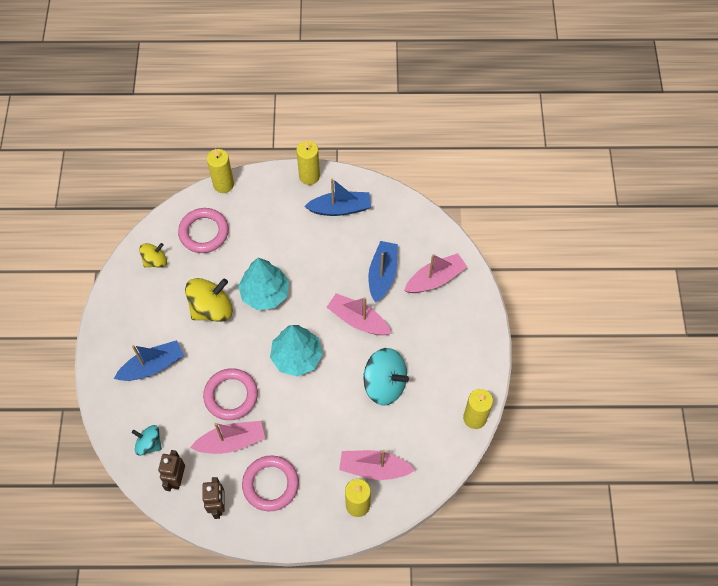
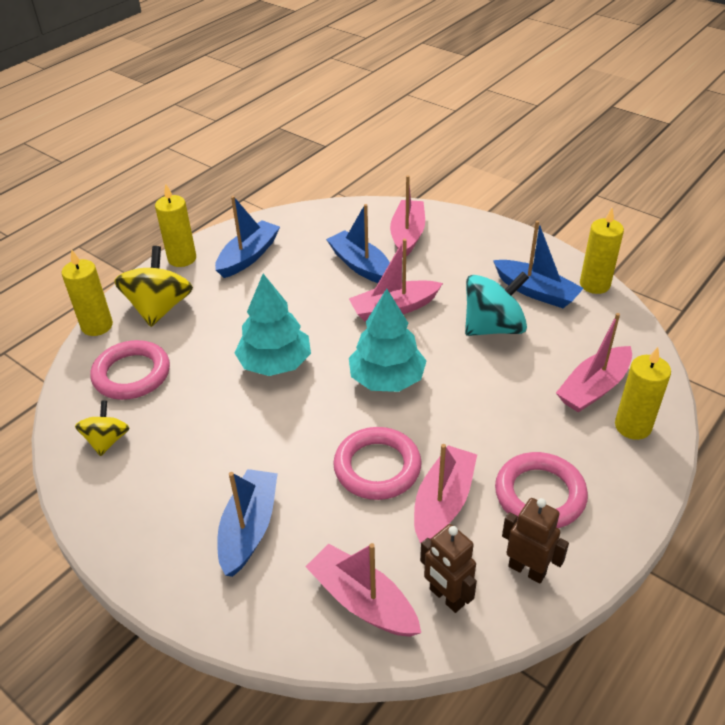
camera: 50 degrees left, 20 degrees down
(149, 444) = (362, 601): turquoise spinning top -> pink boat
(211, 309) = (238, 421): yellow spinning top -> yellow spinning top (159, 308)
(439, 388) = (536, 291): none -> blue boat

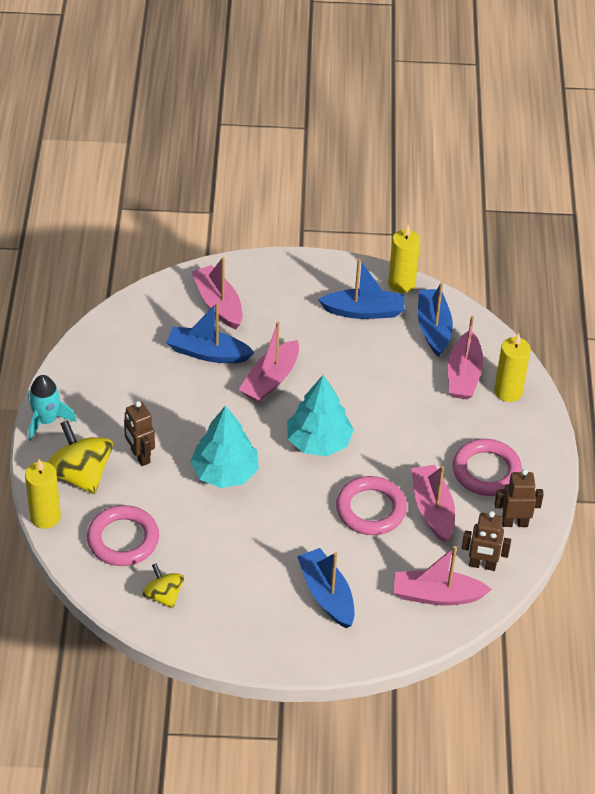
camera: 40 degrees left, 5 degrees up
(182, 259) = (46, 420): yellow candle -> turquoise rocket
(220, 316) = (140, 456): none -> brown robot
(248, 256) = (103, 390): blue boat -> blue boat (433, 328)
(493, 327) = (358, 359): turquoise spinning top -> none

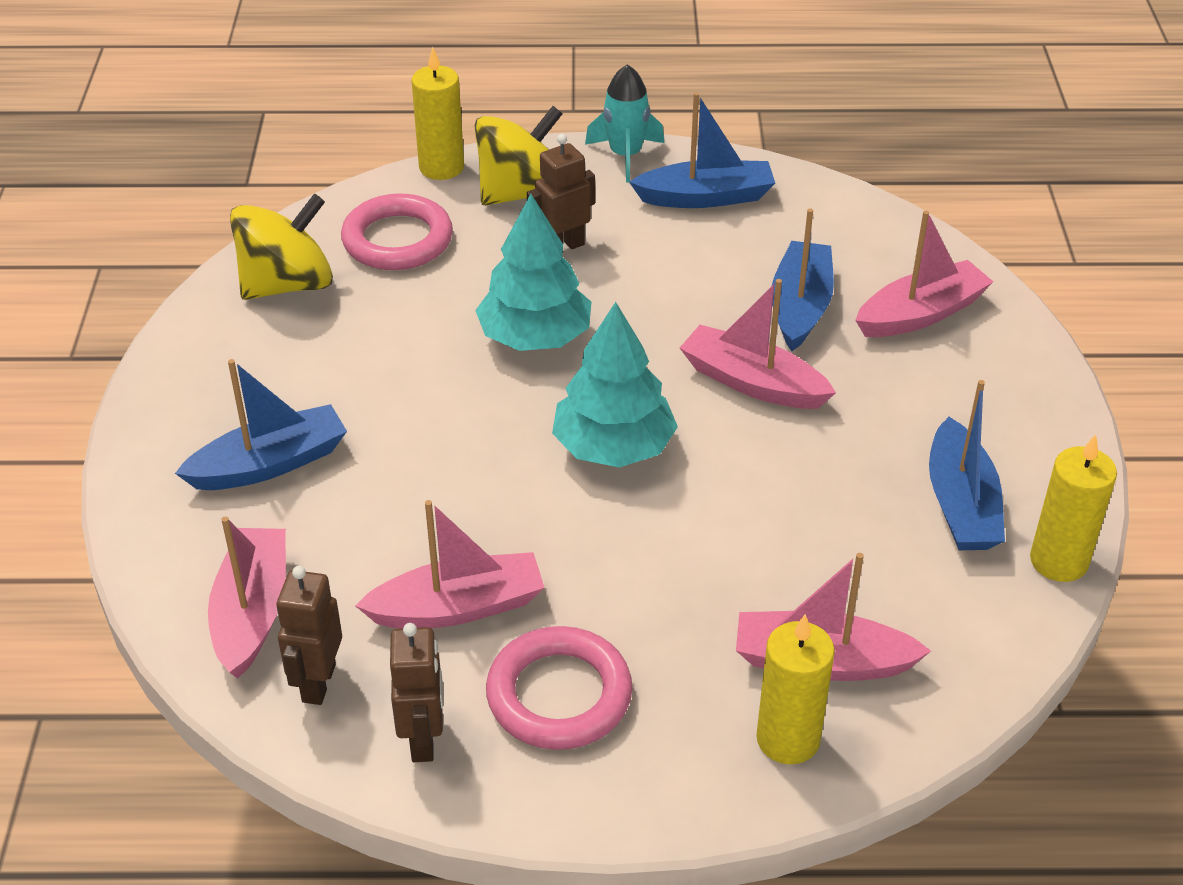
camera: 90 degrees right, 5 degrees down
(163, 596) = (287, 284): yellow spinning top -> yellow spinning top, size x1.71
(371, 509) = (457, 518): pink ring -> none
(433, 328) = (944, 612): blue boat -> blue boat (706, 197)

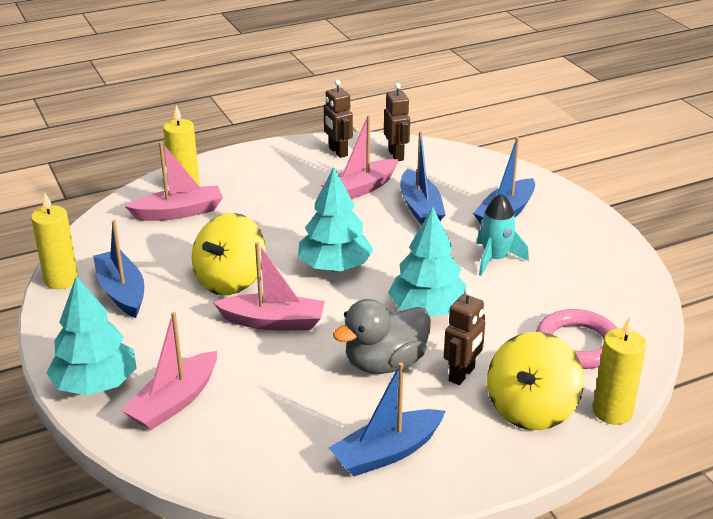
camera: 155 degrees right, 10 degrees down
(252, 612) = (448, 166): pink boat -> none
(287, 284) = (609, 296): yellow spinning top -> yellow spinning top (230, 280)
(559, 695) = (292, 175): pink ring -> none
(625, 155) = (482, 473): turquoise rocket -> turquoise rocket (495, 259)
(642, 285) = (385, 363): none -> grey duck
(800, 307) = (265, 381): blue boat -> blue boat (420, 208)
(1017, 365) = (95, 384): none -> turquoise tree

